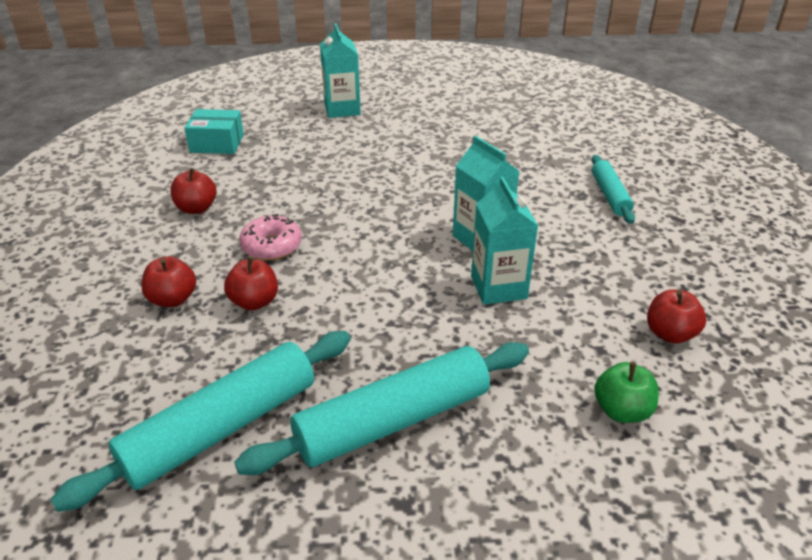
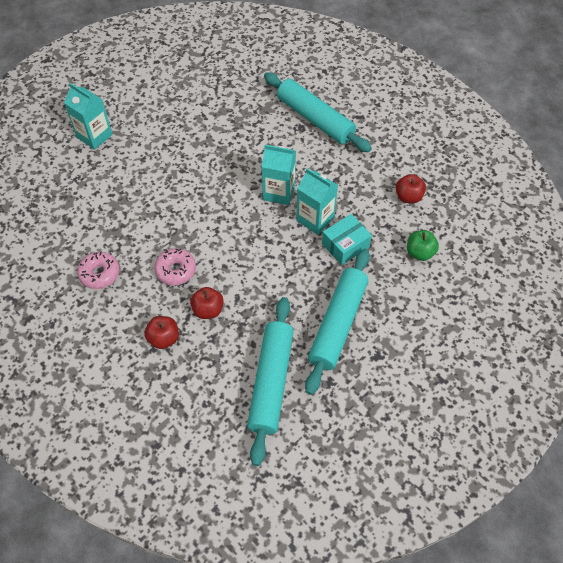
camera: 40 degrees left, 20 degrees up
(196, 208) = (100, 274): red apple -> pink donut
(217, 143) = (46, 216): turquoise box -> turquoise box (345, 245)
(610, 195) = (315, 119): turquoise rolling pin -> turquoise rolling pin, size x1.82

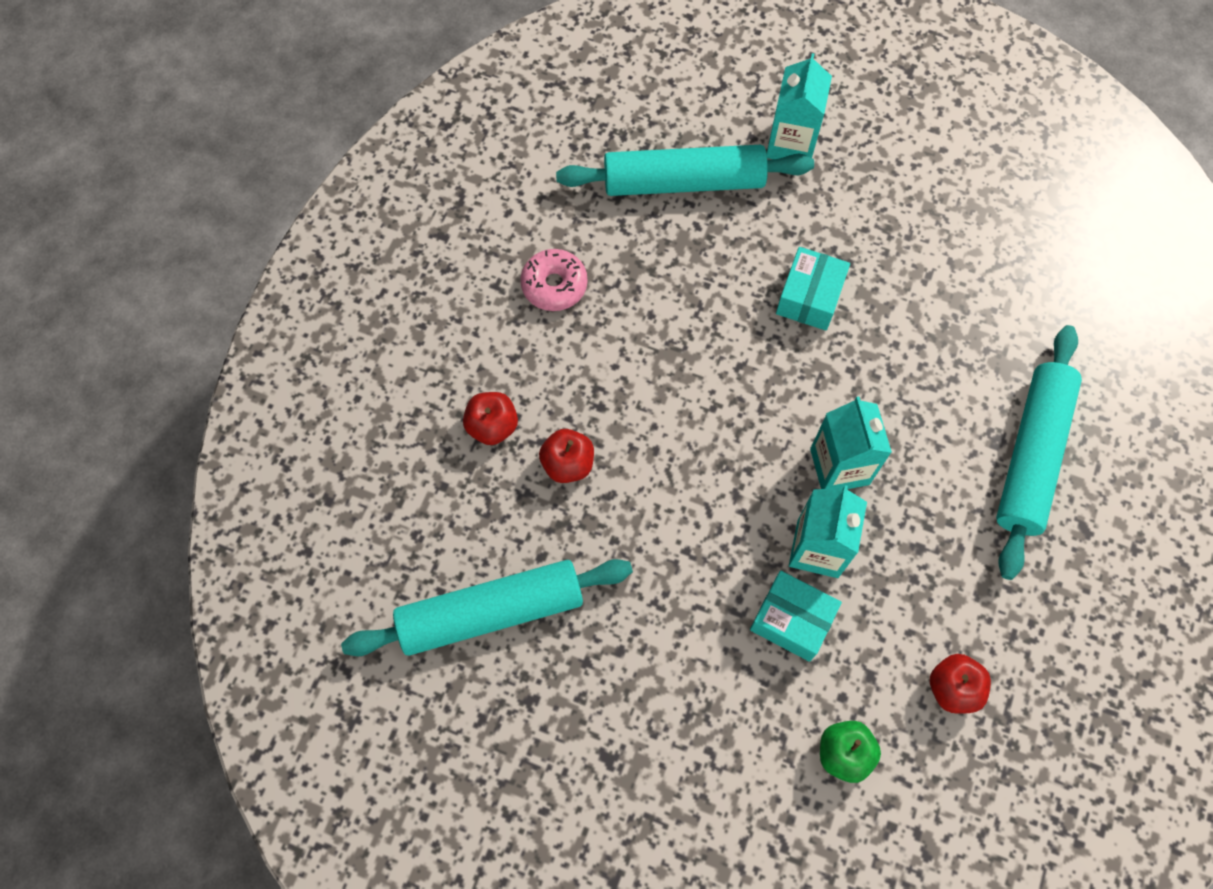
camera: 65 degrees right, 10 degrees up
(176, 270) = (612, 384): pink donut -> none
(183, 165) = (809, 297): none -> turquoise box
(337, 324) = (636, 670): turquoise rolling pin -> turquoise rolling pin (683, 182)

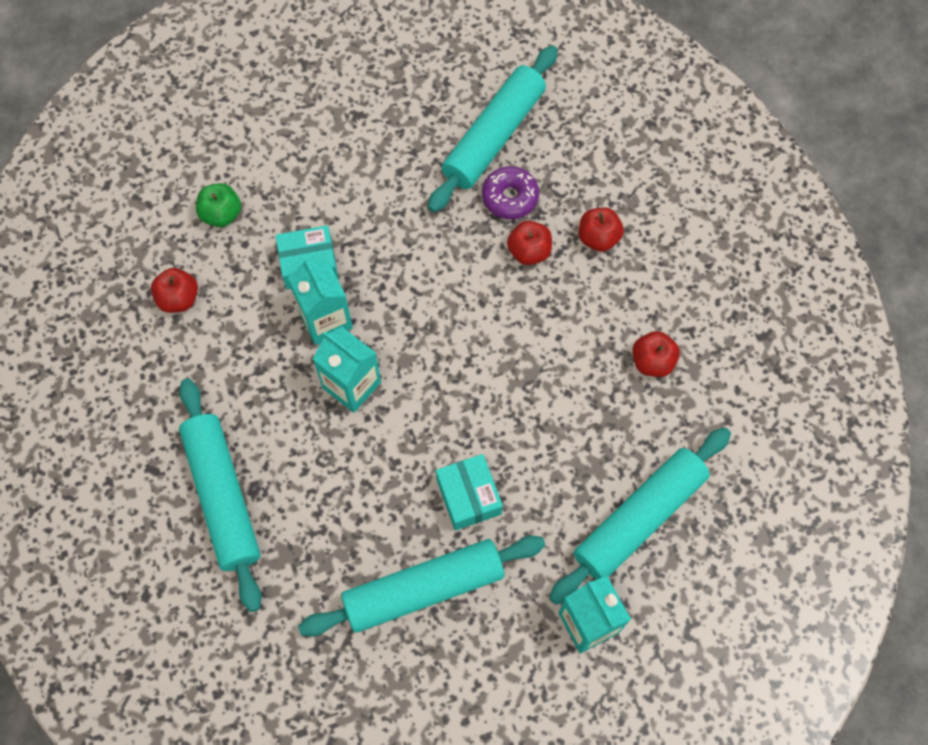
camera: 140 degrees right, 0 degrees up
(535, 532) = (510, 197): none -> purple donut
(554, 285) = (652, 361): pink donut -> red apple
(904, 257) = (423, 589): none -> turquoise rolling pin

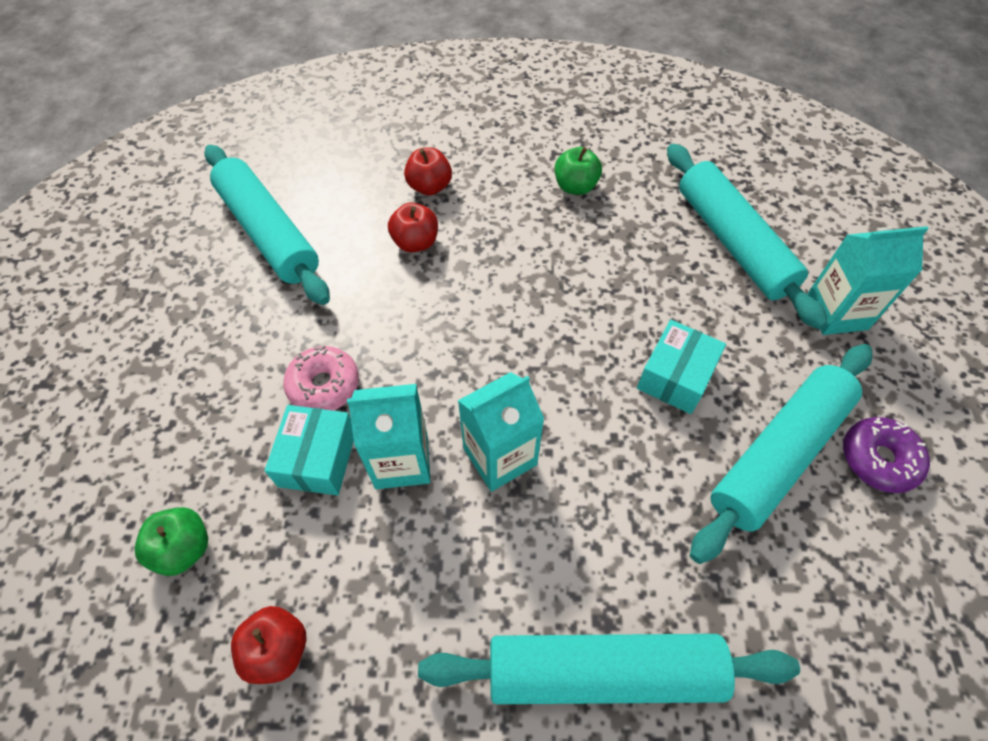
camera: 70 degrees left, 10 degrees down
(367, 242) = (324, 385): none -> pink donut
(423, 589) = (778, 454): turquoise rolling pin -> turquoise rolling pin turned 45 degrees clockwise
(468, 496) = (675, 376): turquoise box -> turquoise box turned 60 degrees counterclockwise
(510, 197) = (346, 240): purple donut -> purple donut (878, 459)
(652, 361) = (575, 187): red apple -> green apple

